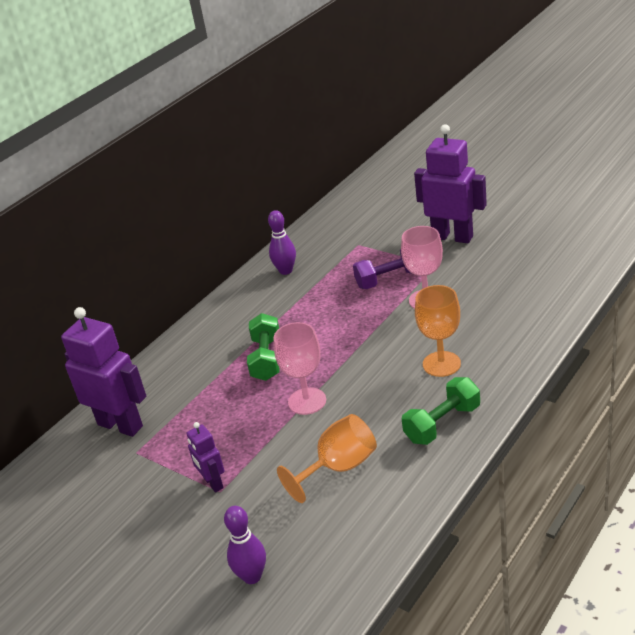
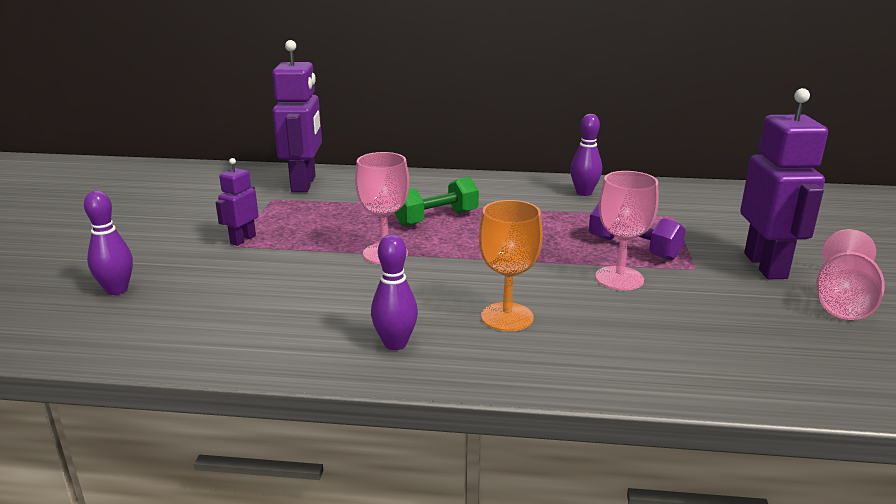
camera: 55 degrees right, 10 degrees down
(339, 467) = (289, 296): orange goblet -> none
(442, 424) = (395, 344): green dumbbell -> purple bowling pin
(510, 229) = (842, 302): none -> pink goblet

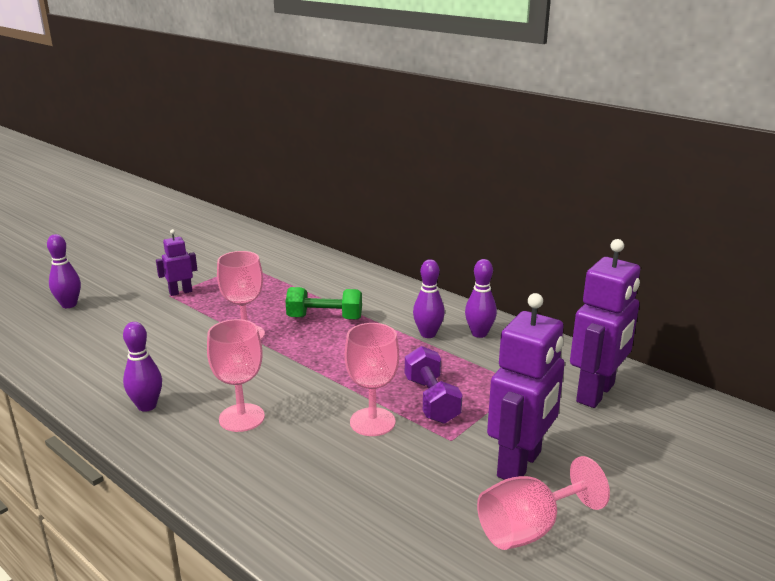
camera: 35 degrees right, 0 degrees up
(304, 184) = (282, 258): purple robot -> purple robot (596, 393)
(507, 317) = (241, 418): orange goblet -> pink goblet
(546, 204) = (428, 334): none -> purple bowling pin

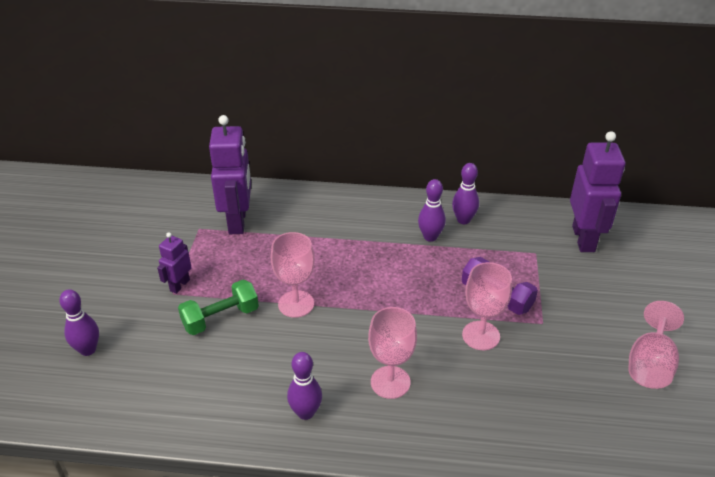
camera: 35 degrees left, 15 degrees up
(325, 318) = (338, 256): green dumbbell -> green dumbbell (221, 318)
(520, 464) = (599, 320): purple robot -> purple robot (238, 221)

